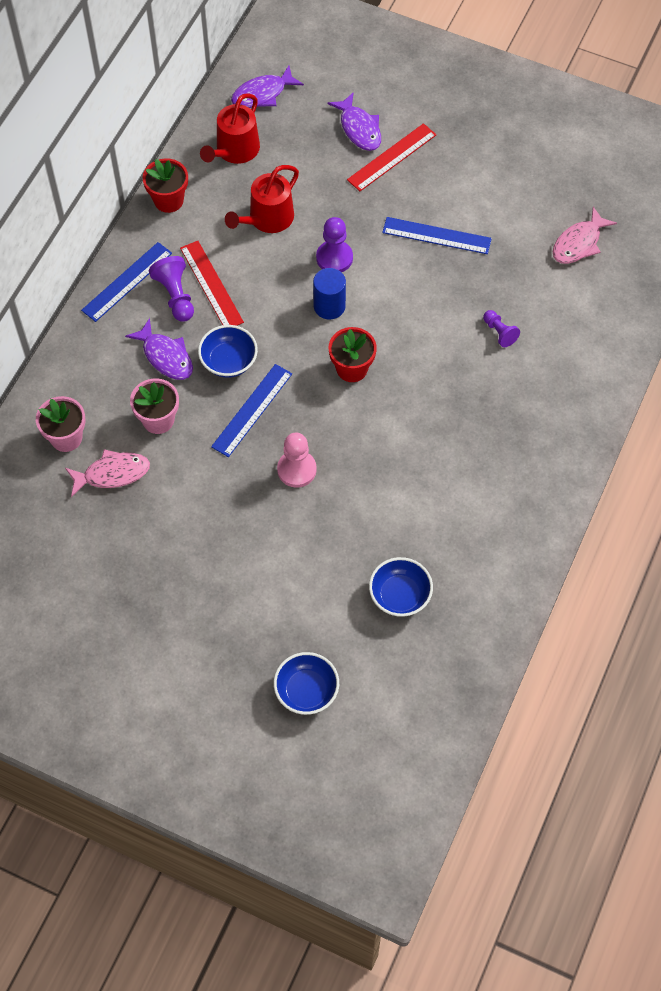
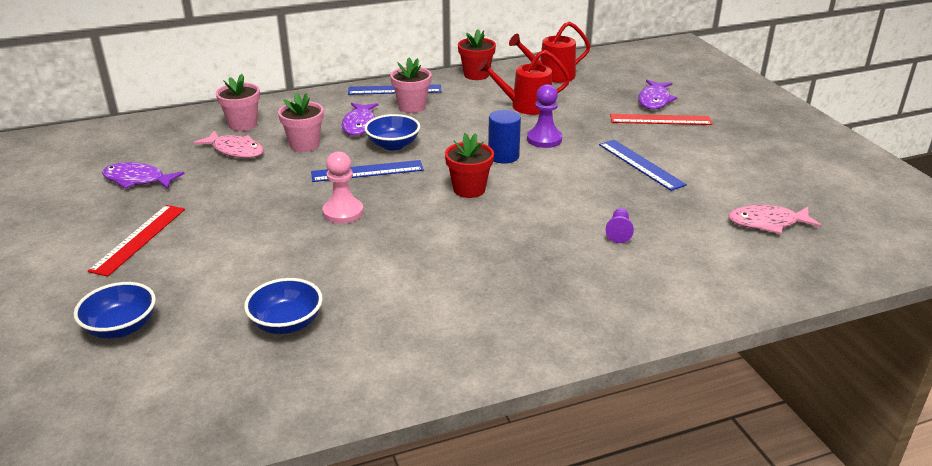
camera: 45 degrees right, 30 degrees down
(175, 296) = (412, 107): purple pawn -> pink flower pot
(211, 285) = (441, 113): red ruler -> red ruler (138, 239)
(262, 94) = (607, 65): purple fish -> purple fish (137, 180)

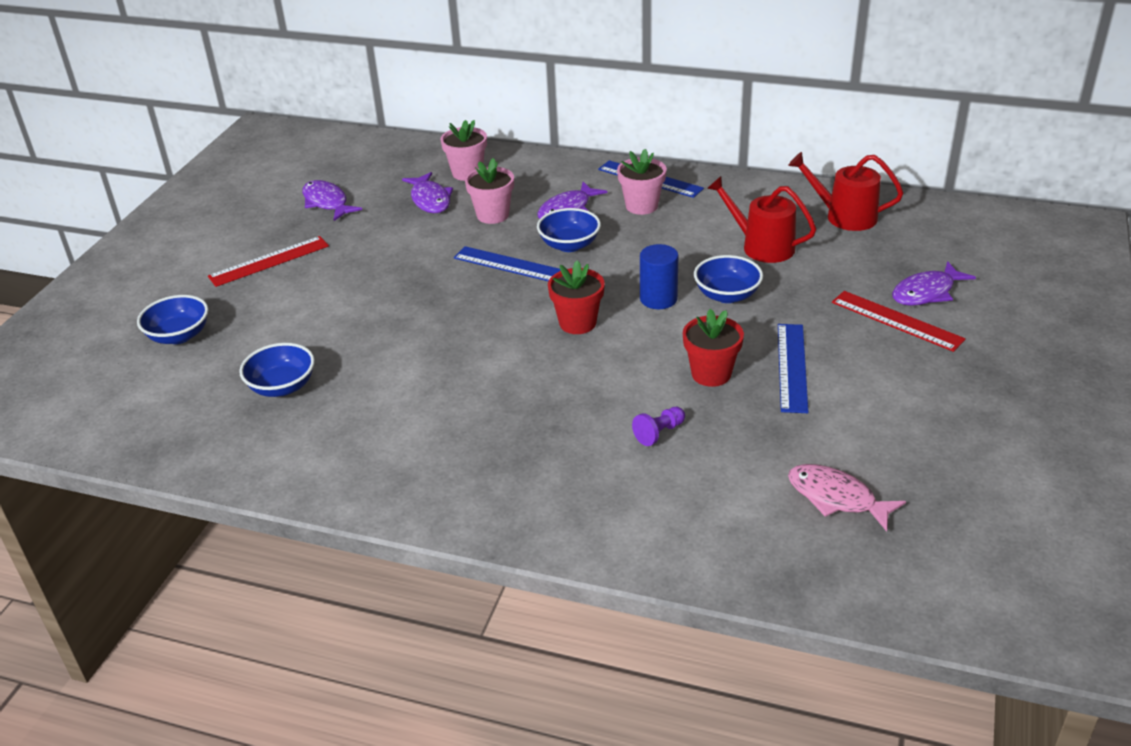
camera: 40 degrees right, 5 degrees up
(235, 150) = (430, 200): pink fish -> purple fish
(343, 212) = (441, 301): pink pawn -> none
(476, 75) = (759, 188): red flower pot -> red flower pot (711, 374)
(544, 139) = (727, 295): purple pawn -> blue bowl

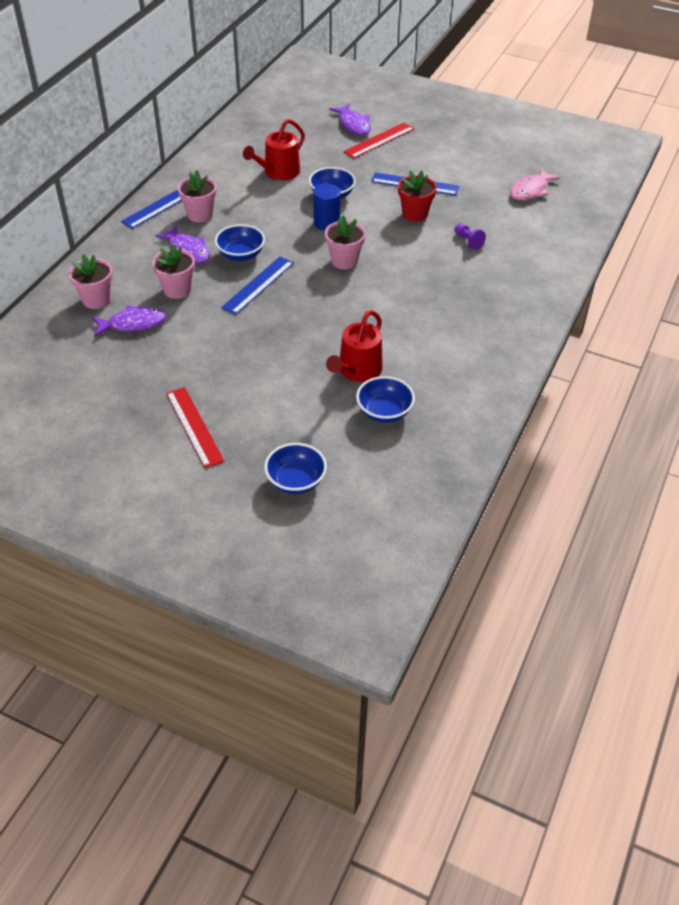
camera: 85 degrees left, 10 degrees up
(327, 202) = (104, 390): purple fish -> none
(577, 323) = (344, 261): red flower pot -> pink flower pot
(845, 216) = (255, 134): red watering can -> red watering can (357, 370)

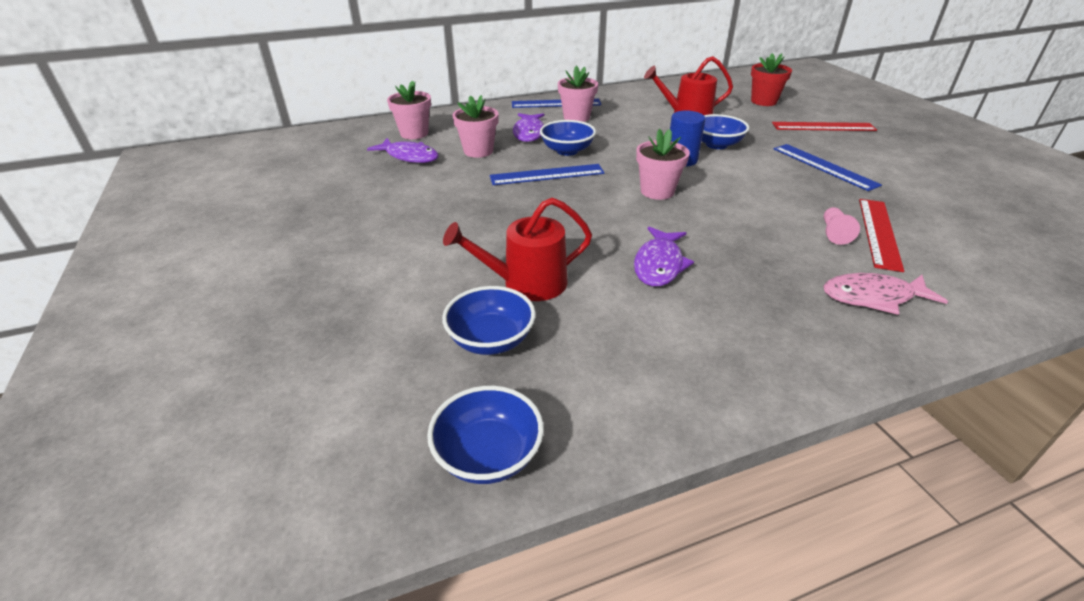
camera: 45 degrees right, 10 degrees down
(194, 426) = (314, 244): red ruler -> red ruler (878, 233)
(296, 481) = (295, 346): blue bowl -> blue bowl (488, 455)
(353, 124) = (809, 110): purple fish -> purple fish (659, 265)
(415, 214) = (792, 187): red flower pot -> red flower pot (763, 101)
(468, 241) = (834, 233): purple pawn -> pink pawn
(530, 190) = (989, 222): pink fish -> pink fish (872, 297)

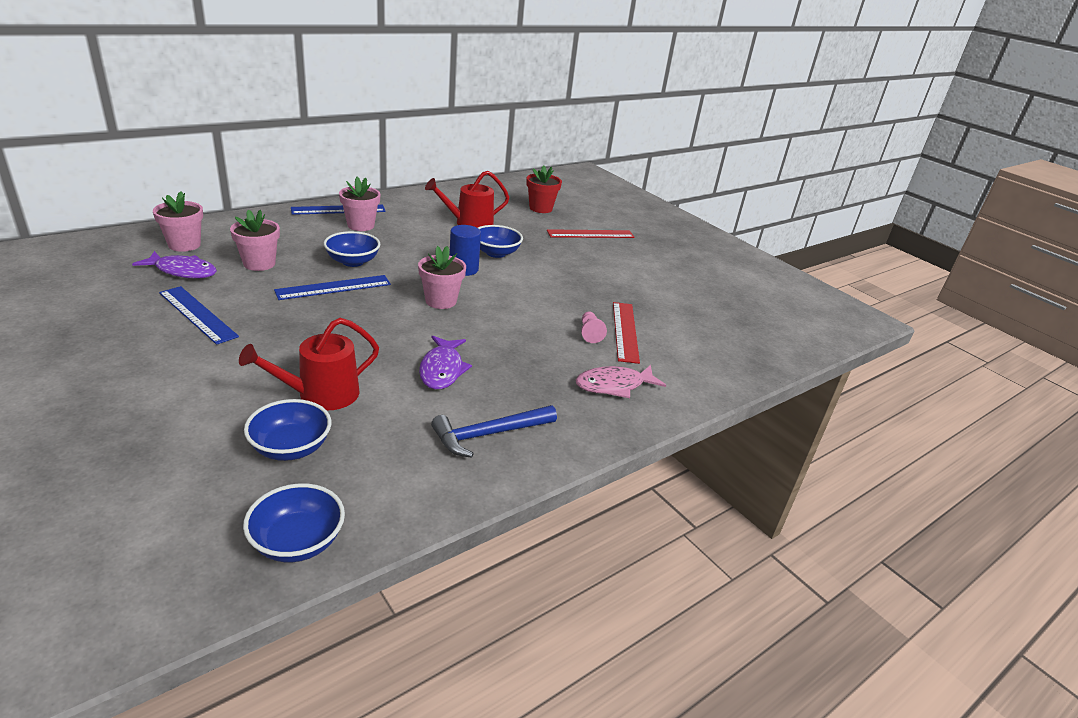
camera: 20 degrees left, 5 degrees down
(529, 133) = (313, 243): purple fish -> none
(716, 345) = (489, 434): none -> blue hammer
(824, 166) = (587, 273): blue ruler -> blue ruler (197, 314)

